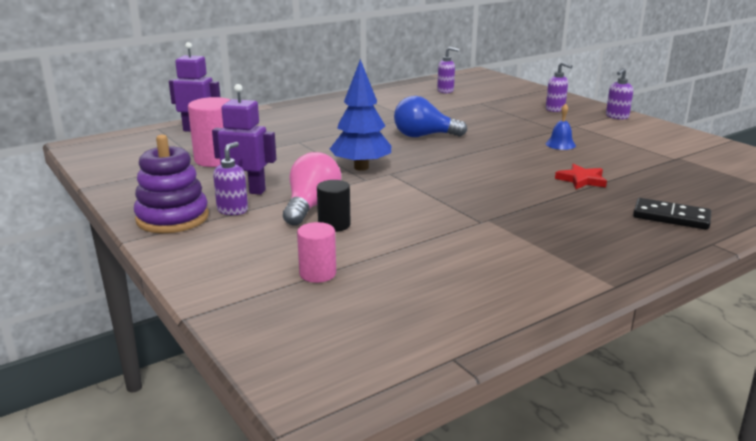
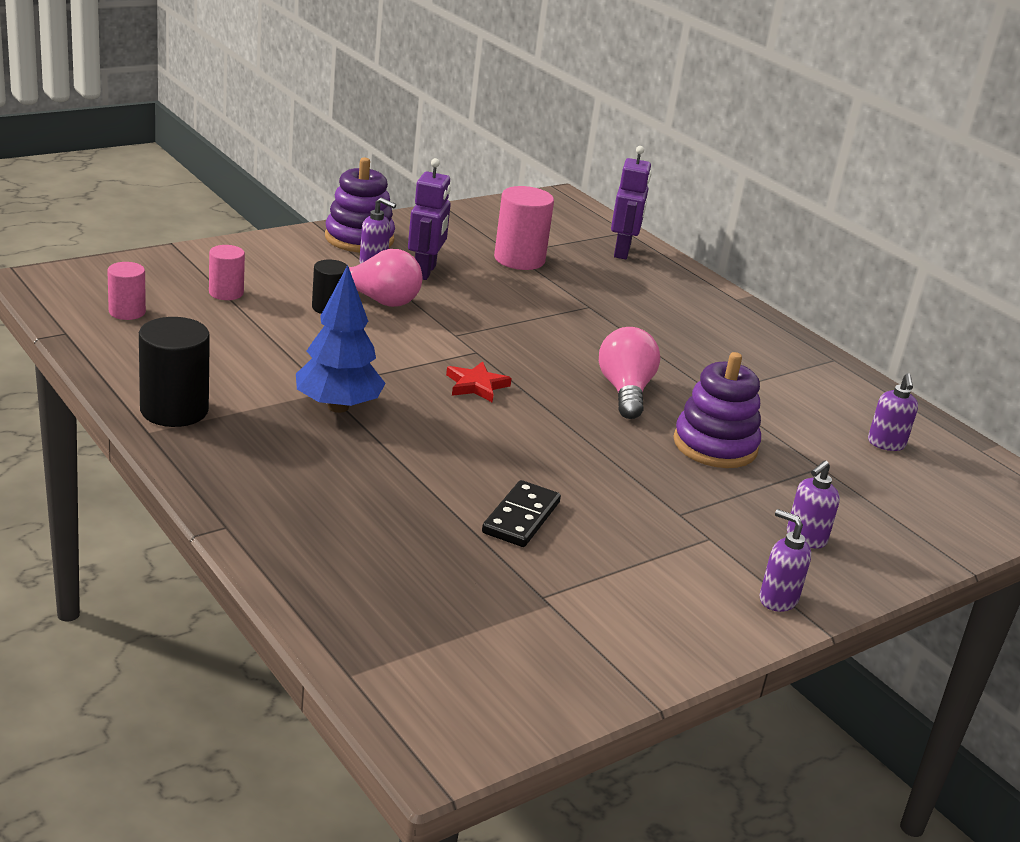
camera: 85 degrees right, 5 degrees up
(361, 167) = (495, 336): blue tree -> blue tree (338, 407)
(384, 325) = (127, 312): none -> pink cylinder
(424, 136) = (625, 391): blue light bulb -> pink light bulb
(476, 120) = (715, 445): none -> purple stacking toy
(560, 144) = (602, 499): blue bell -> none
(570, 278) = (174, 410): none -> black cylinder
(581, 180) = (447, 482): red star -> red star (476, 385)
(671, 217) = (309, 519): black domino -> black domino (521, 517)

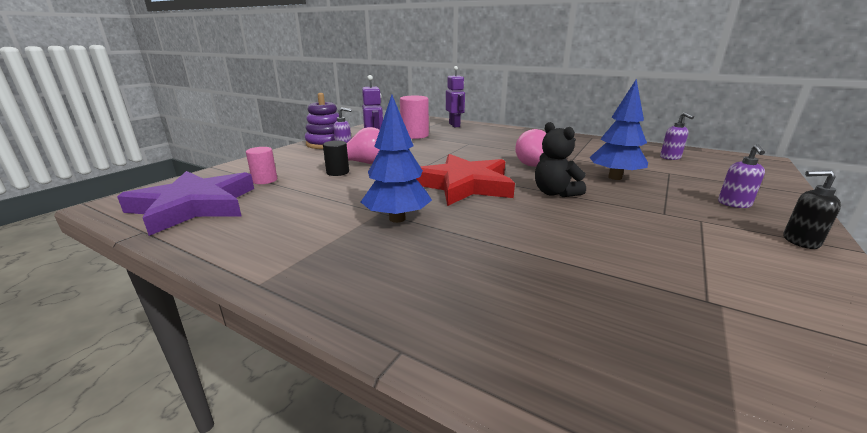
camera: 20 degrees left, 5 degrees down
(127, 312) = (194, 206): pink cylinder -> purple star
(174, 410) = (272, 259): black cylinder -> none
(476, 385) = (464, 185): red star -> red star, size x2.38
(521, 517) = (598, 247): black domino -> none
(582, 439) = (554, 193): none -> black teddy bear
(715, 445) = (614, 177): purple stacking toy -> blue tree
(777, 599) = (800, 241): purple soap dispenser -> black soap dispenser

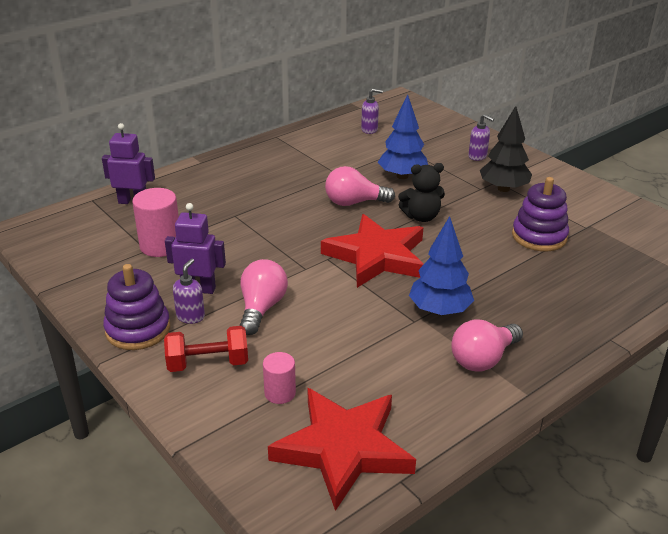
camera: 70 degrees left, 10 degrees up
(194, 206) = (343, 449): purple star -> red star
(296, 160) = (208, 363): none -> red dumbbell
(321, 249) = (483, 359): none -> pink light bulb
(337, 172) = (285, 331): black cylinder -> none
(615, 260) = (539, 236): none -> purple stacking toy
(691, 226) = (503, 189): none -> black tree
(800, 241) = (536, 166): black soap dispenser -> none

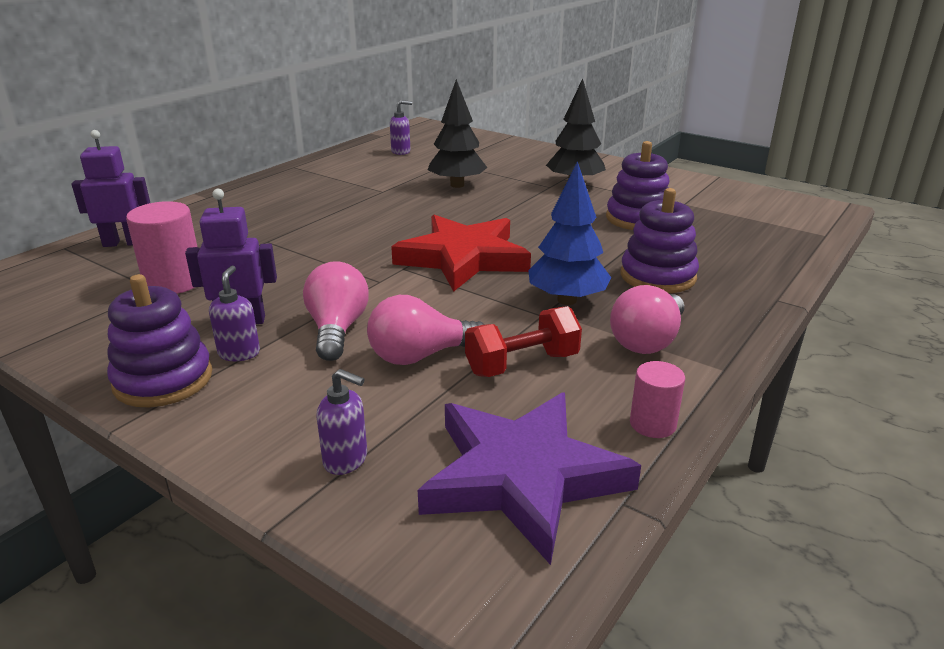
camera: 15 degrees left, 5 degrees down
(208, 363) = (282, 404): red dumbbell -> red dumbbell (522, 364)
(280, 393) = (401, 423): pink cylinder -> pink cylinder (652, 424)
(343, 449) = (522, 477): red star -> purple star
(354, 202) = (412, 213): pink light bulb -> pink light bulb (420, 356)
(402, 176) = (457, 185): blue tree -> black tree
(421, 217) = (497, 217): black teddy bear -> none
(477, 156) = (531, 161): purple soap dispenser -> purple soap dispenser (346, 460)
(523, 300) = (657, 276): none -> purple stacking toy

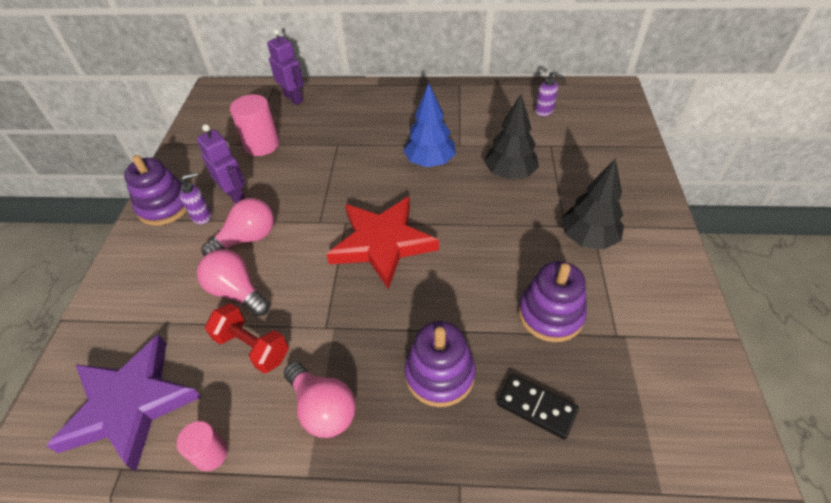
camera: 60 degrees right, 20 degrees up
(346, 460) = (121, 317): purple soap dispenser -> none
(567, 300) = (357, 332): blue tree -> blue tree (430, 162)
(647, 341) = (323, 408): pink light bulb -> pink light bulb turned 135 degrees counterclockwise
(724, 250) = (536, 407): none -> black domino

